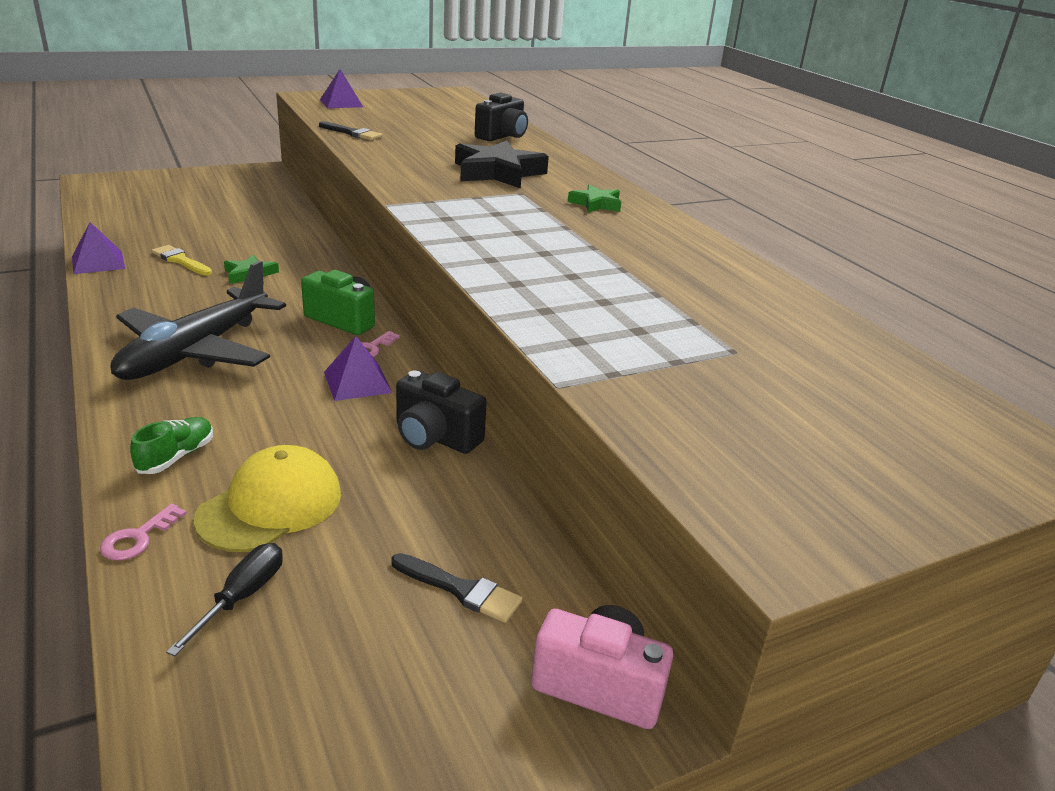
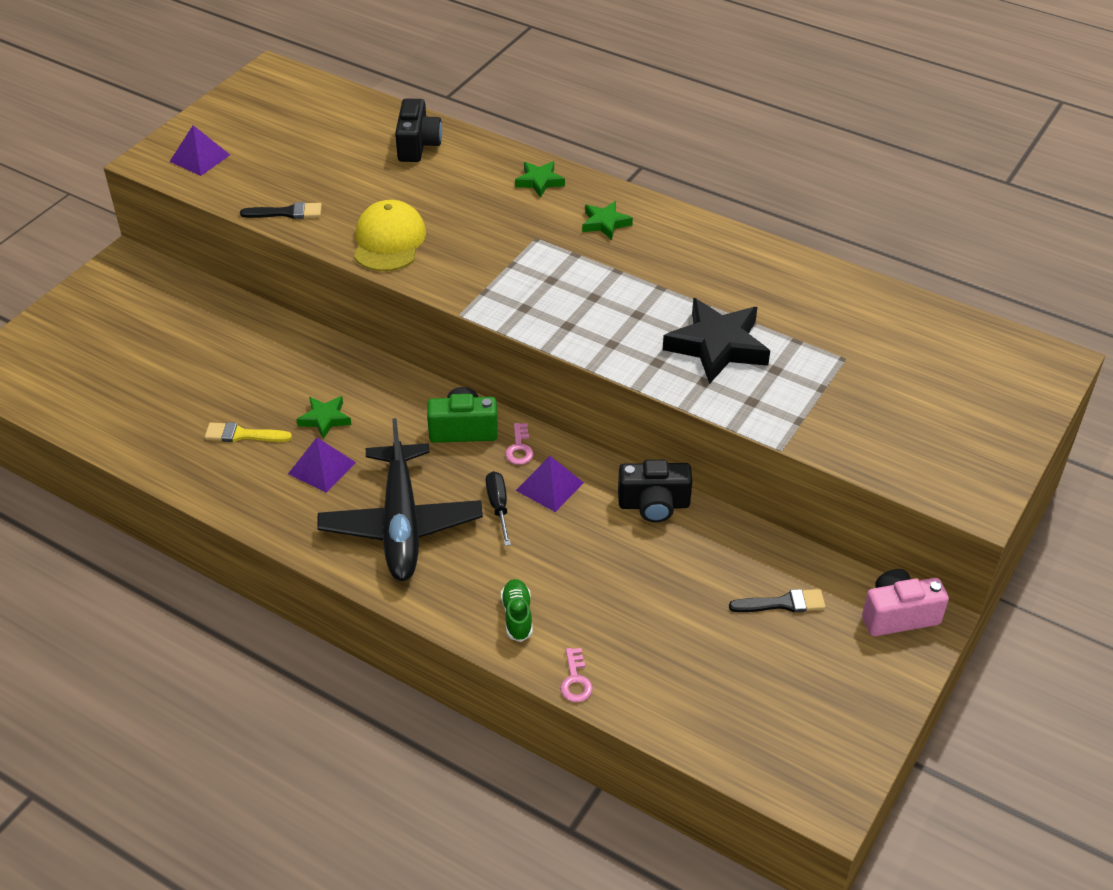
camera: 30 degrees left, 15 degrees up
(98, 262) = (177, 476): purple pyramid -> purple pyramid (322, 468)
(243, 596) = (678, 677): black screwdriver -> black screwdriver (498, 506)
(270, 505) = (620, 614): yellow cap -> yellow cap (389, 241)
(497, 172) = (484, 214): black star -> black star (717, 346)
(572, 173) = (539, 181): none -> green star

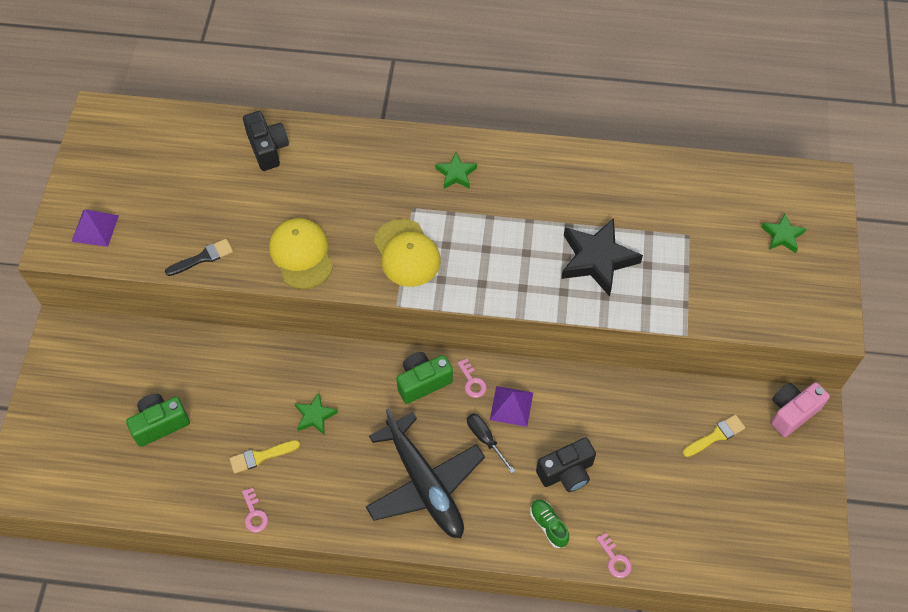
camera: 25 degrees left, 15 degrees up
(162, 370) = (160, 424): none -> green camera
(200, 483) = (254, 514): none -> pink key
(322, 468) = (338, 460): purple pyramid -> none
(502, 274) = (407, 253): none -> yellow cap
(539, 181) = (384, 151): green star -> green star (782, 236)
(654, 505) = (591, 391): black camera -> black camera (566, 472)
(782, 603) = (716, 436): black brush -> yellow brush

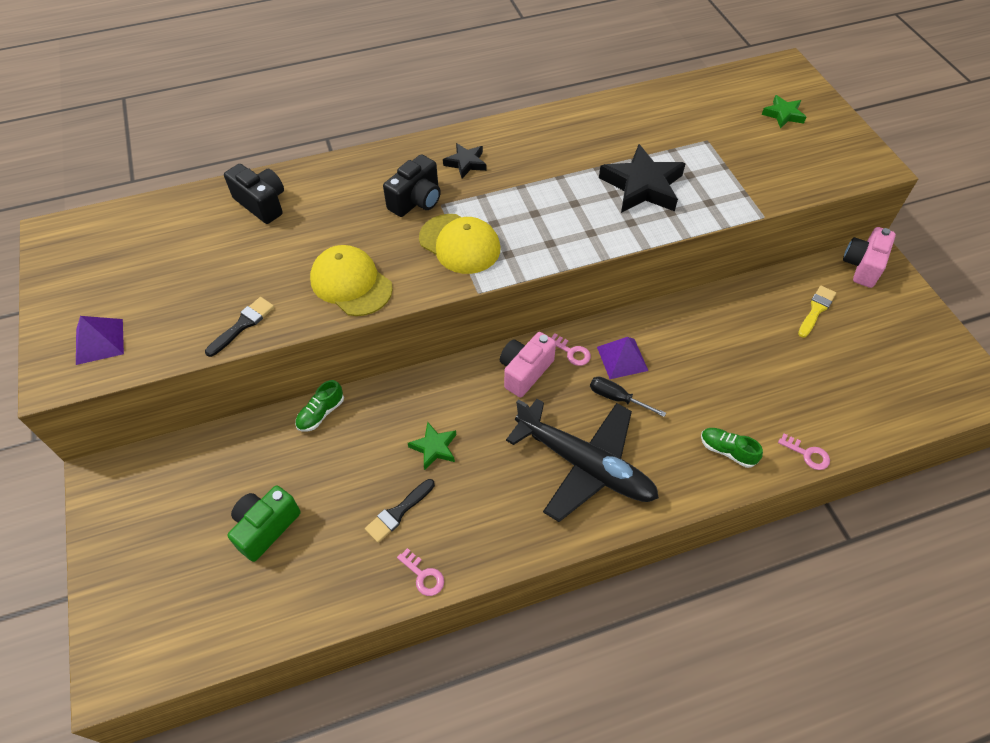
camera: 25 degrees left, 5 degrees down
(243, 348) = (321, 413): none -> green shoe
(261, 456) = (398, 512): yellow brush -> black brush
(423, 382) = (525, 371): green camera -> pink camera
(456, 174) = (466, 163): green star -> black star
(566, 472) = (711, 395): black camera -> black camera (416, 201)

